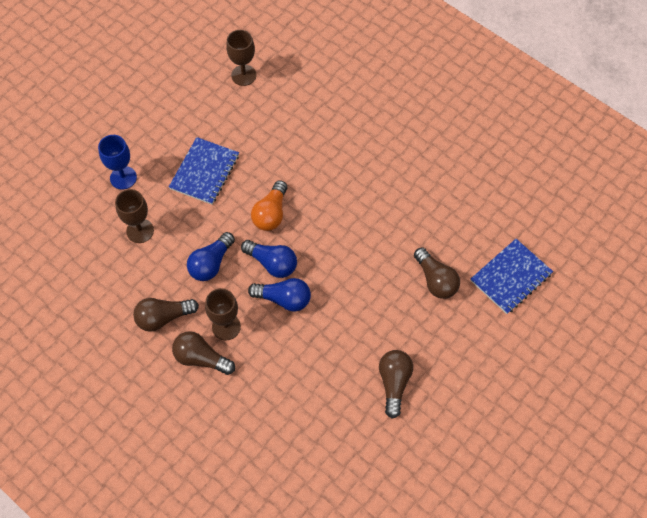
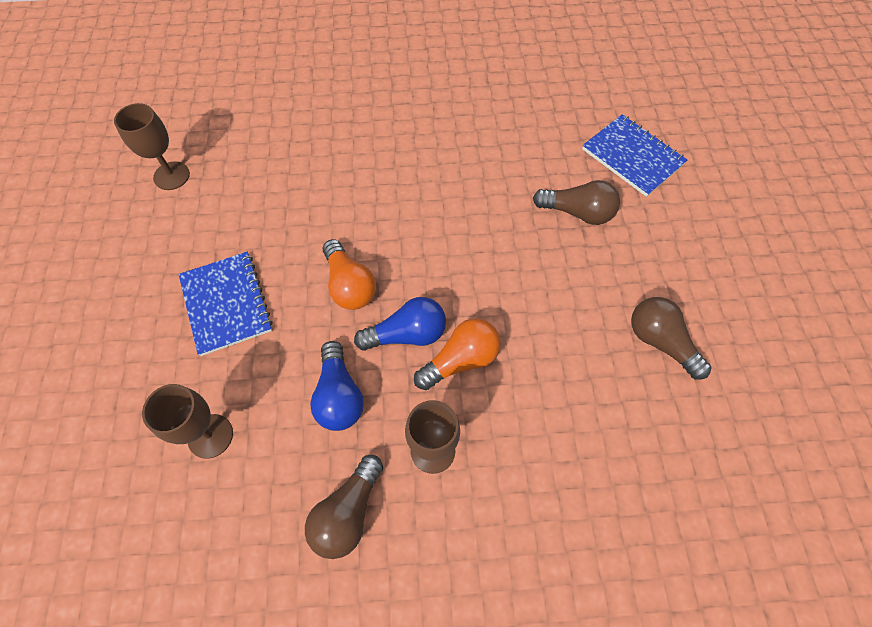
camera: 45 degrees left, 0 degrees up
(123, 178) = (125, 393): blue goblet -> none
(201, 358) = (444, 516): brown light bulb -> none
(284, 299) = (461, 360): blue light bulb -> orange light bulb
(511, 277) = (632, 157): blue notebook -> blue notebook turned 45 degrees counterclockwise

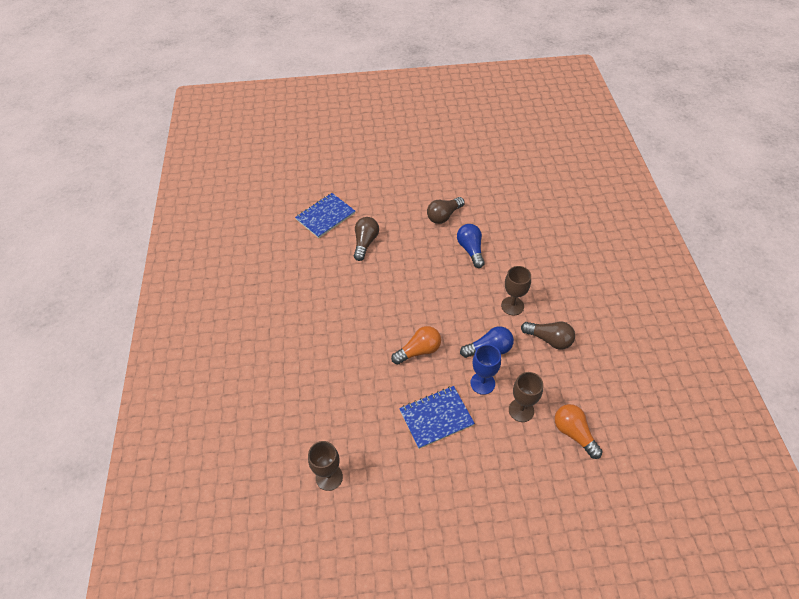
camera: 90 degrees left, 10 degrees down
(273, 377) = (482, 383): none -> blue goblet
(407, 334) = (449, 320): blue light bulb -> blue light bulb (470, 250)
(461, 360) = (462, 295): orange light bulb -> orange light bulb (574, 433)

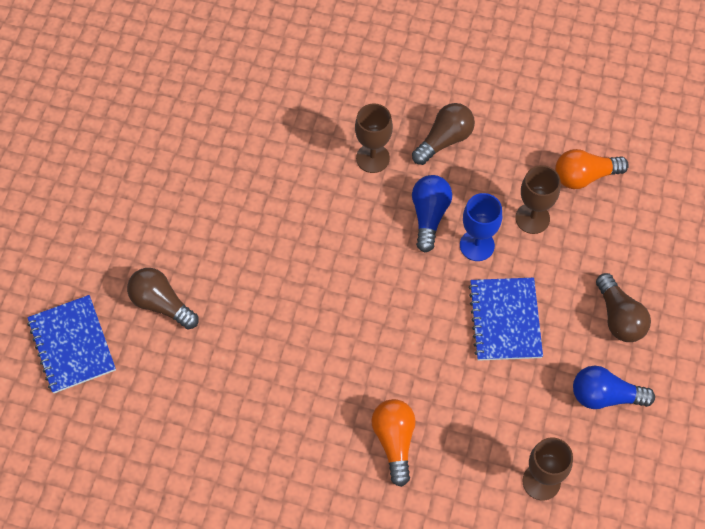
camera: 70 degrees left, 10 degrees up
(419, 351) = (394, 302): orange light bulb -> orange light bulb (394, 441)
(444, 216) = (165, 175): brown light bulb -> brown light bulb (619, 317)
(470, 250) = (250, 167): blue light bulb -> blue light bulb (605, 396)

